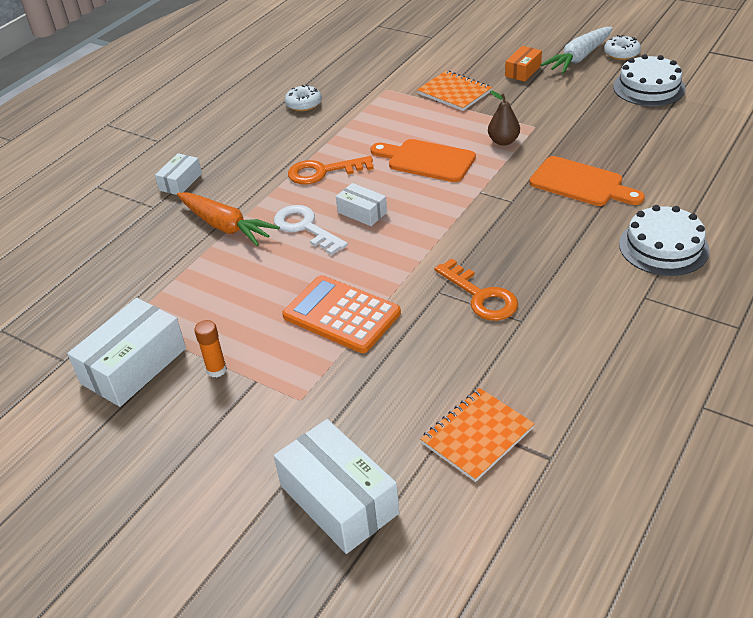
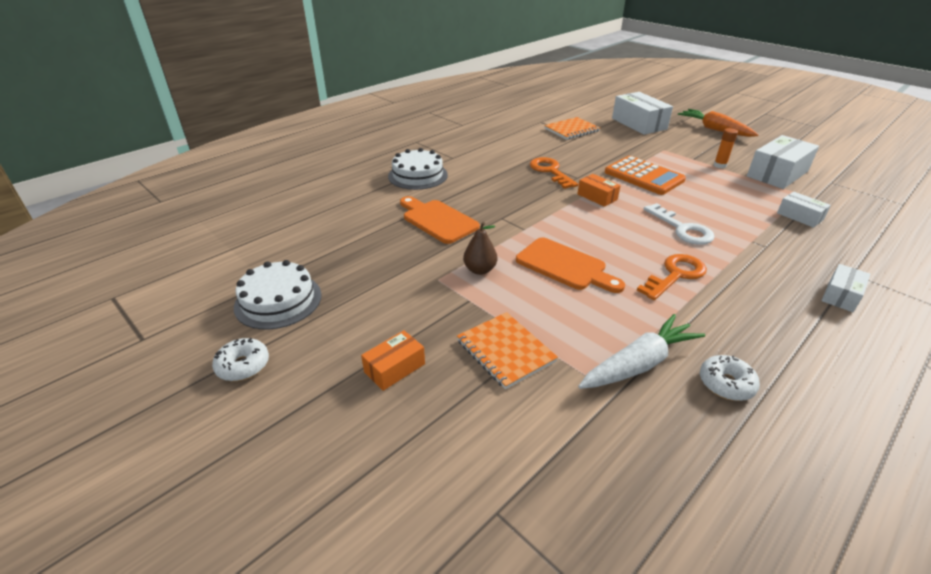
camera: 170 degrees left, 5 degrees down
(225, 226) = (759, 242): orange carrot -> orange carrot (714, 129)
(323, 172) = (675, 275): orange key -> orange key turned 45 degrees counterclockwise
(362, 212) = (632, 231): white box -> white box (799, 216)
(406, 258) = (597, 197): none -> orange box
(579, 58) = (302, 373): white carrot -> white carrot (639, 364)

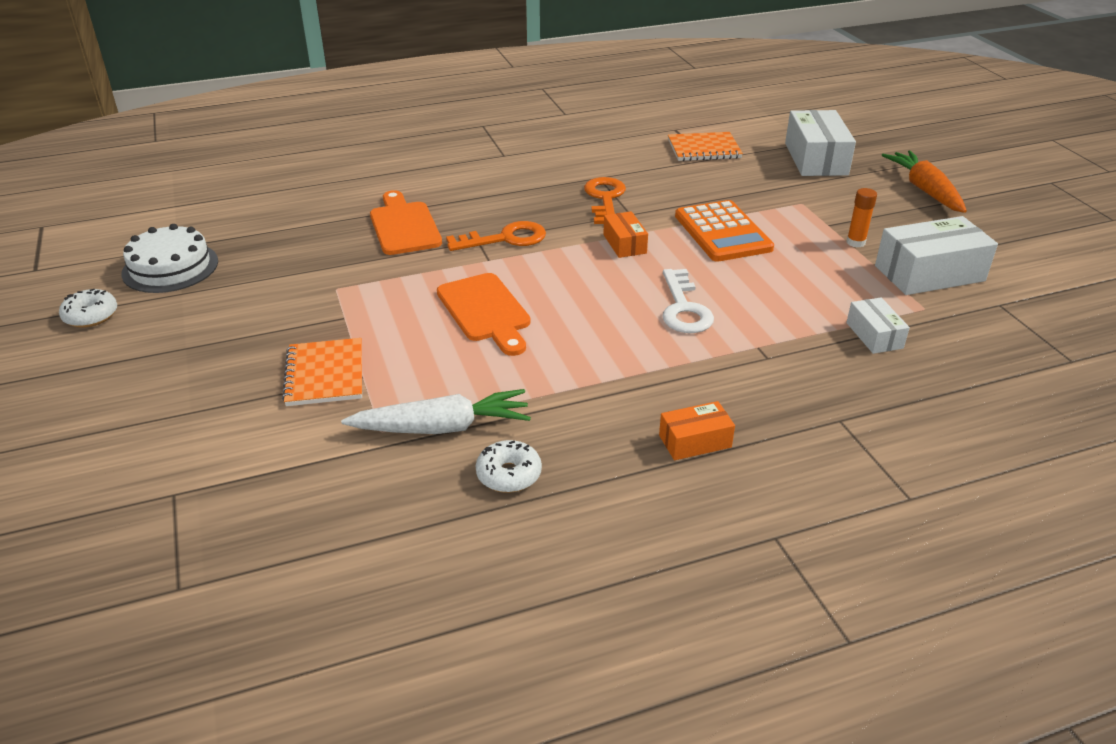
camera: 25 degrees right, 0 degrees up
(394, 368) = (210, 357): orange box -> orange box (695, 441)
(418, 175) = (439, 168): white cake -> none
(480, 270) = (389, 290): brown pear -> none
(675, 275) = (601, 356): orange key -> orange key (505, 239)
(841, 295) = (783, 438): white box -> none

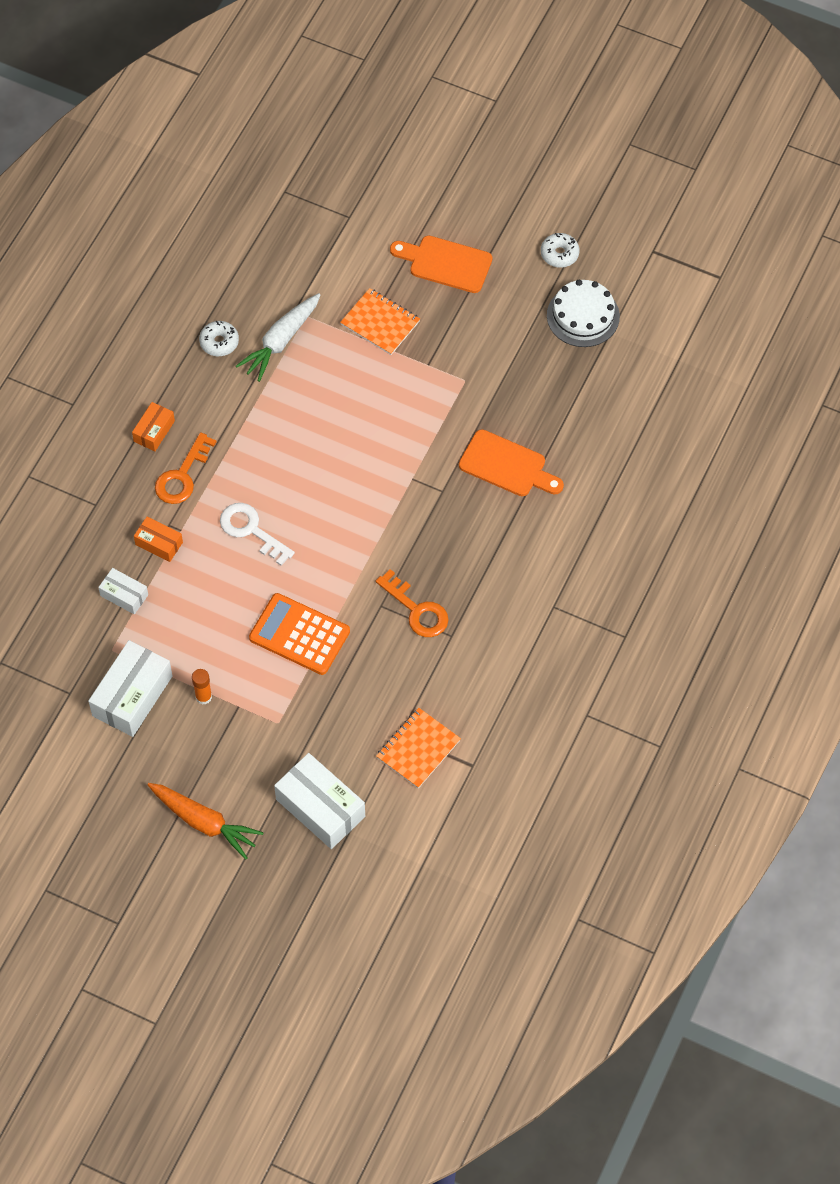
camera: 135 degrees right, 25 degrees up
(485, 311) = (358, 434): orange cutting board -> orange cutting board (446, 263)
(505, 239) = (428, 507): orange key -> orange key (182, 475)
(624, 244) = (349, 566): orange box -> orange box (159, 543)

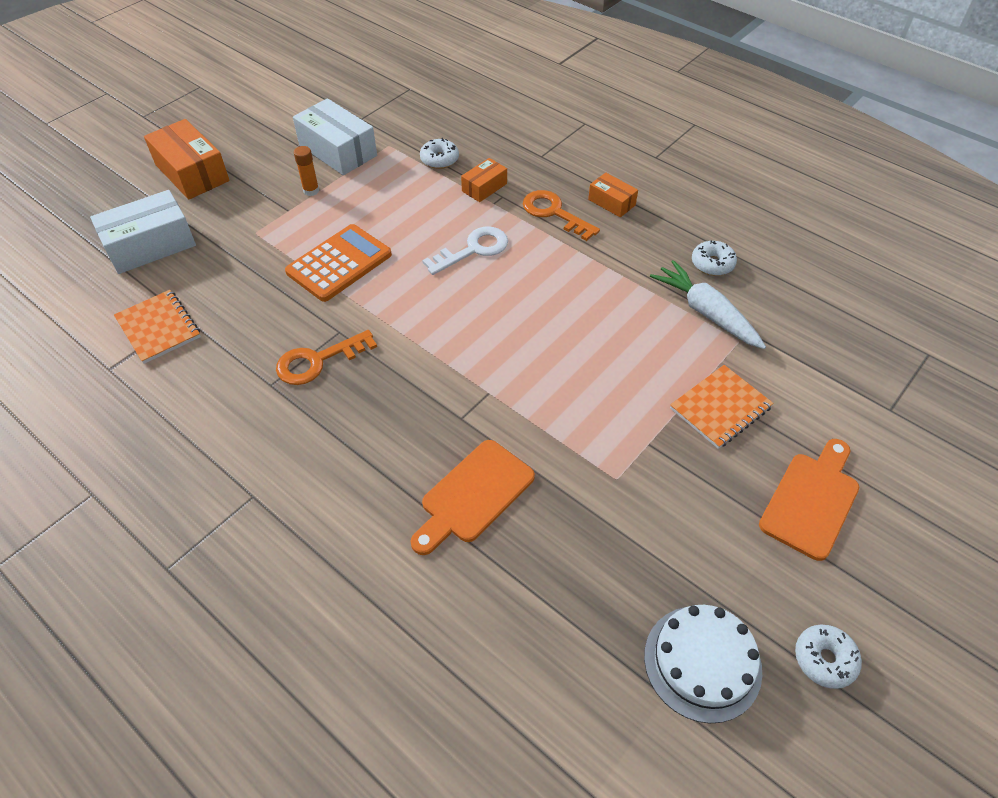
camera: 105 degrees right, 10 degrees down
(124, 595) = (439, 159): white box -> white donut
(204, 822) = (192, 173): orange carrot -> orange box

